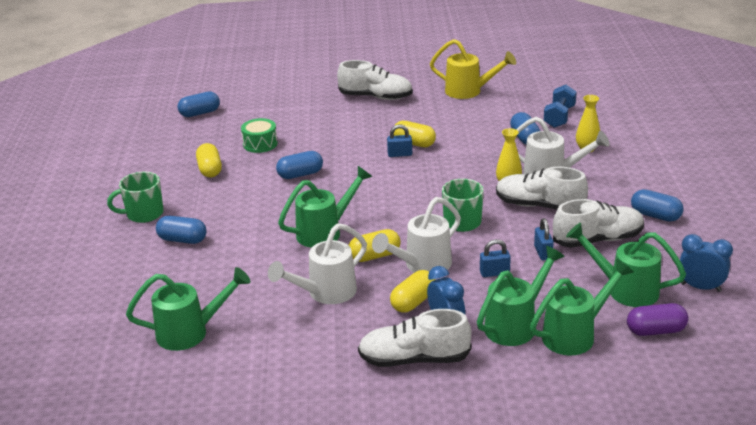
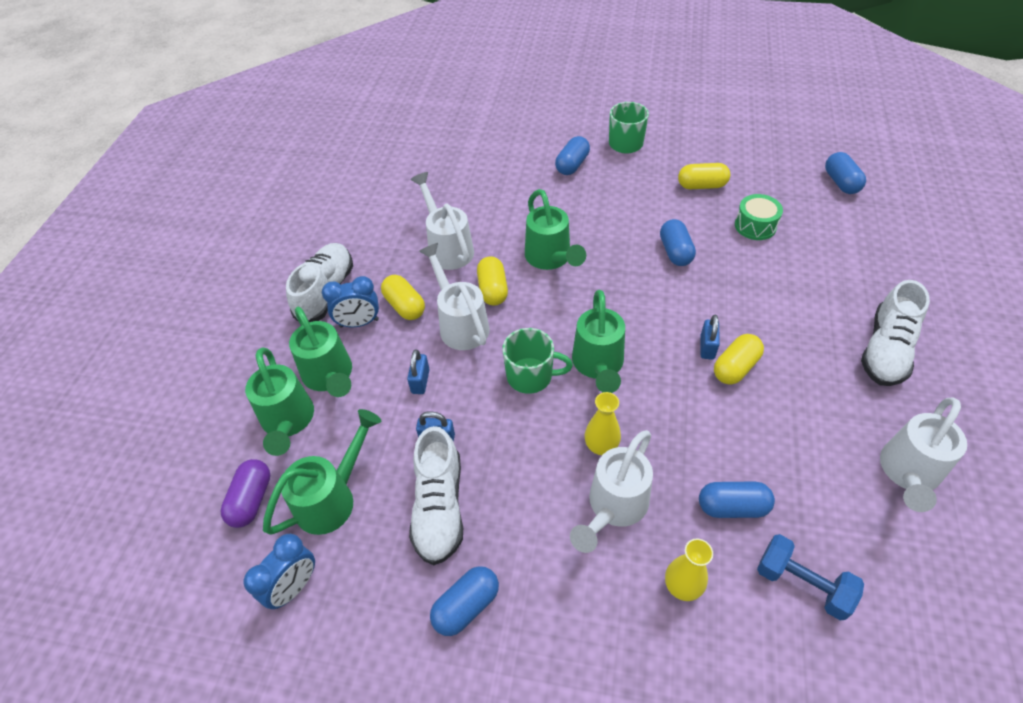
camera: 105 degrees right, 20 degrees up
(191, 332) = (434, 167): green watering can -> green watering can (598, 366)
(469, 91) = (907, 474): yellow watering can -> white watering can
(539, 206) = (538, 466): white shoe -> none

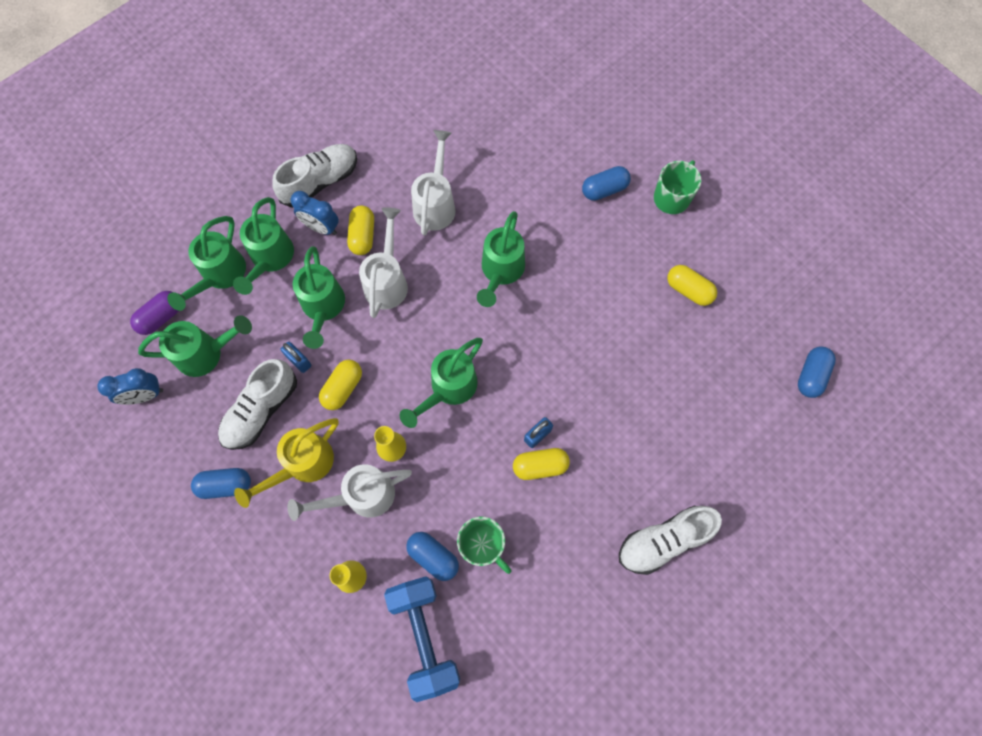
camera: 35 degrees right, 20 degrees up
(420, 381) = (323, 308): blue padlock -> green watering can
(493, 290) = (434, 268): yellow capsule -> yellow capsule (343, 388)
(529, 525) = (302, 465): none -> yellow watering can
(531, 376) = (396, 361): green mug -> green mug (482, 545)
(675, 252) = (600, 337): blue capsule -> none
(755, 226) = (689, 361): green drum -> none
(802, 584) = (424, 635): blue dumbbell -> blue dumbbell, size x1.54
(907, 474) = (569, 632): white watering can -> none

